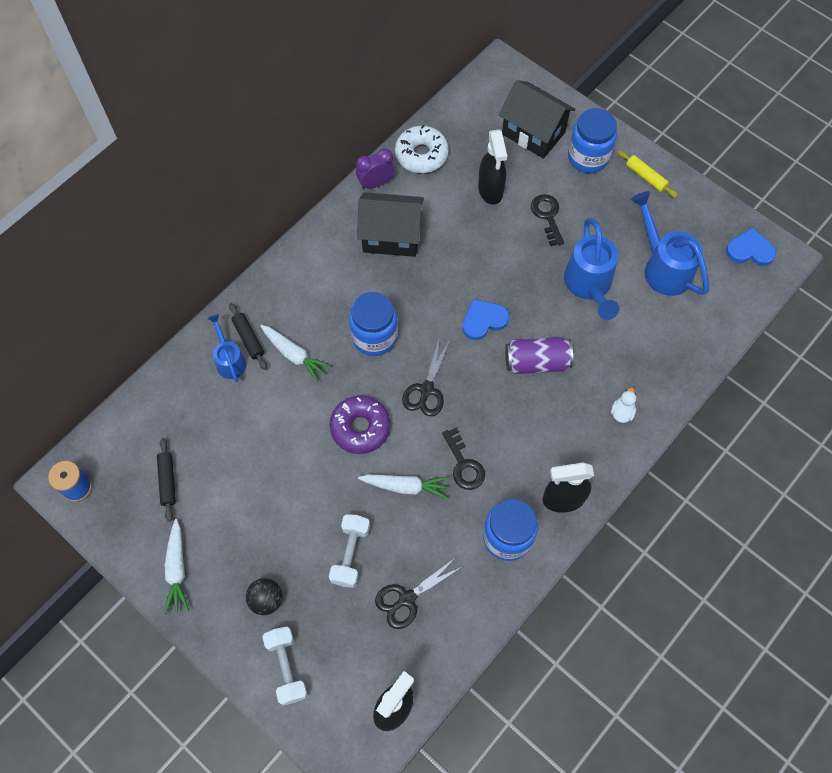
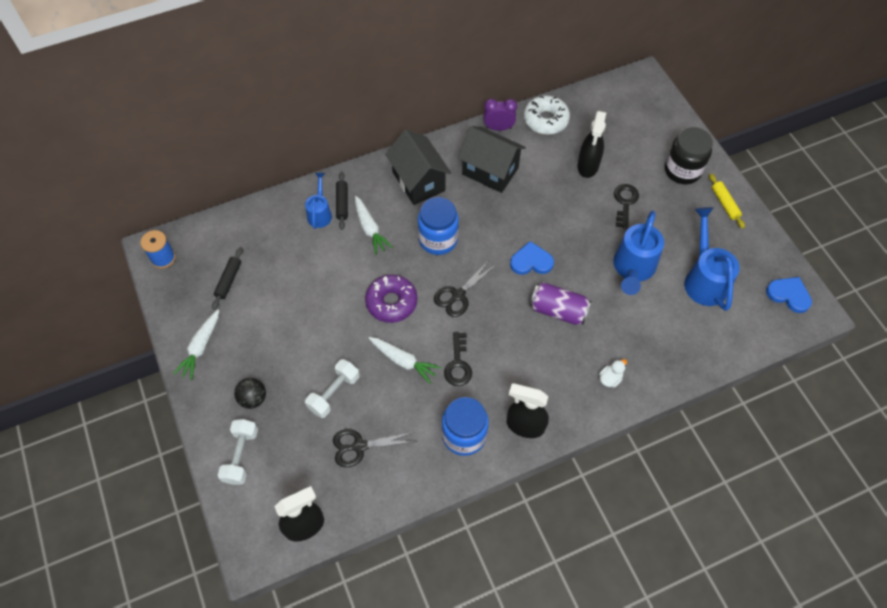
camera: 25 degrees right, 5 degrees down
(533, 133) = (645, 136): black house -> black house (418, 182)
(588, 157) = (682, 170): blue jar -> black jar

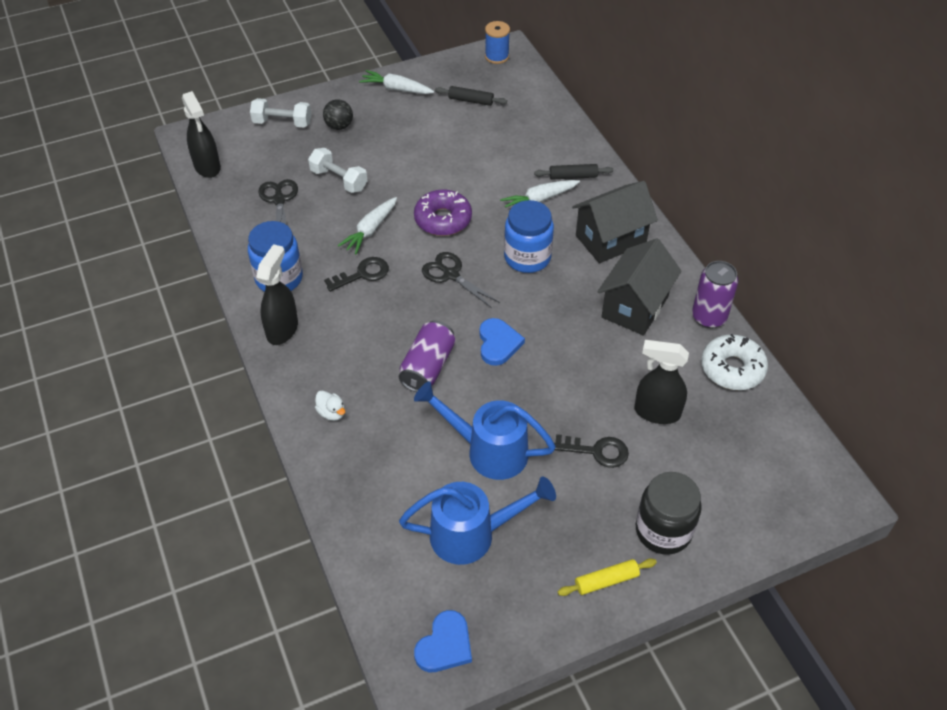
camera: 90 degrees right, 10 degrees down
(320, 213) = (557, 160): blue watering can -> none
(458, 364) = (363, 274): black key -> black key turned 150 degrees clockwise
(498, 128) = (709, 317): purple clock -> purple can

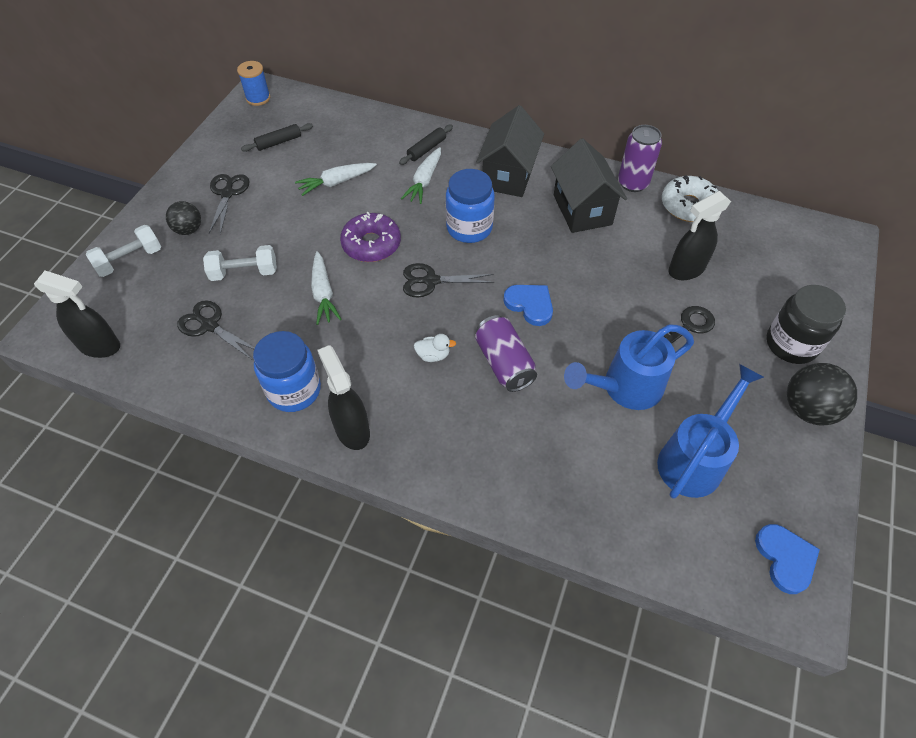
camera: 45 degrees left, 5 degrees up
(331, 413) = (480, 462): white duck -> white duck (433, 355)
(363, 274) = (362, 332): black key -> none
(392, 117) = (227, 194): none -> black scissors
(396, 89) = (203, 170): white carrot -> white carrot (336, 182)
(606, 581) = (808, 409): yellow rolling pin -> black ball

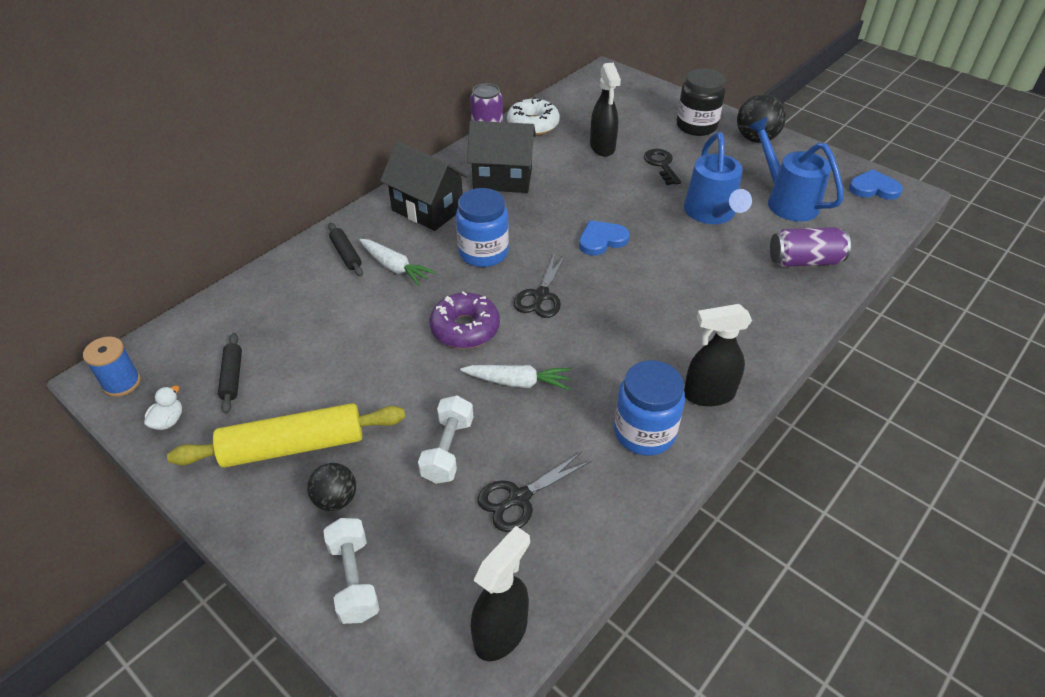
camera: 70 degrees left, 10 degrees down
(227, 194) = (293, 446): black scissors -> yellow rolling pin
(336, 182) = (347, 337): white carrot -> none
(433, 355) = (636, 316): white duck -> white duck (168, 421)
(504, 363) = (662, 273): purple can -> purple can (804, 261)

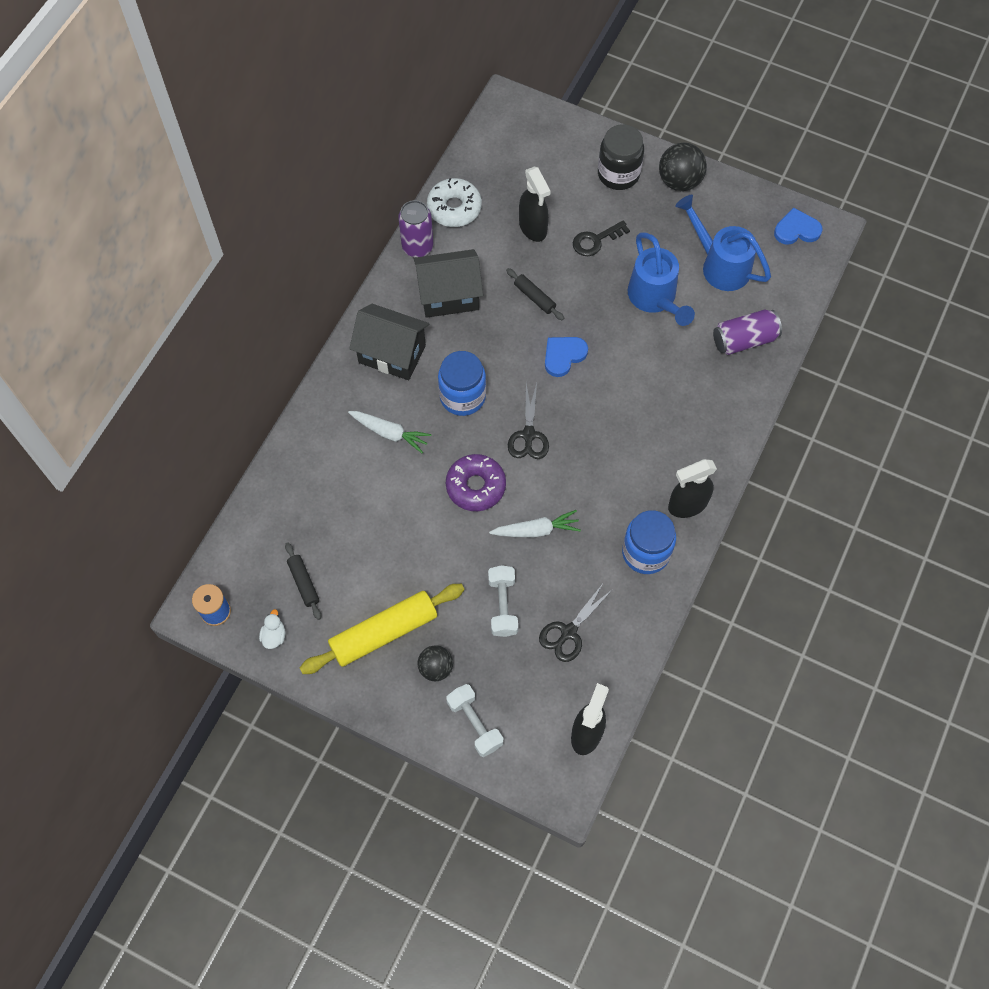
camera: 15 degrees left, 20 degrees up
(346, 254) = (339, 428): black rolling pin -> black rolling pin (534, 297)
(661, 165) = (595, 241): black key -> black key turned 90 degrees counterclockwise

